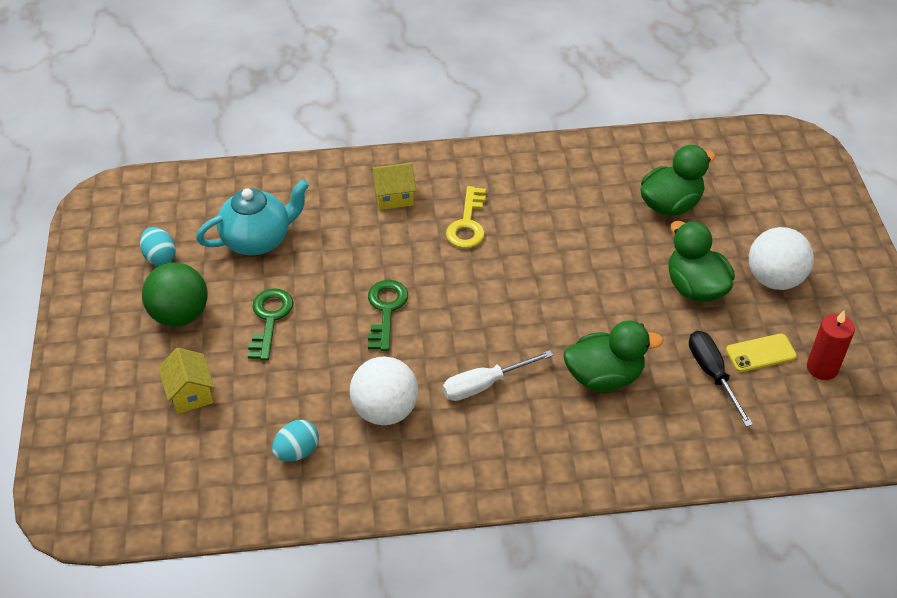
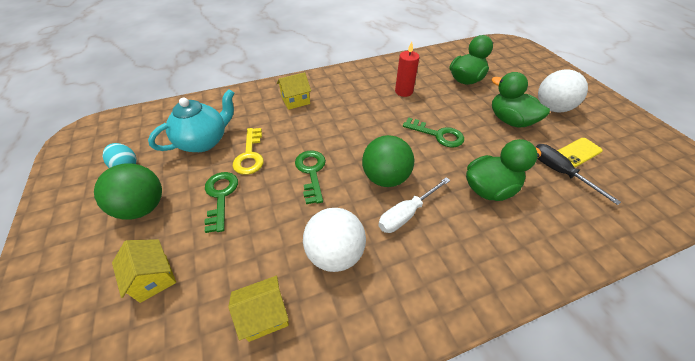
camera: 15 degrees left, 0 degrees up
(297, 451) = (265, 315): turquoise egg -> yellow house
(467, 224) = (349, 108): yellow key -> yellow key (250, 155)
(477, 336) = (385, 178): none -> green ball
(576, 289) = (437, 135): none -> green key
(822, 368) = (621, 154): red candle -> red candle (403, 91)

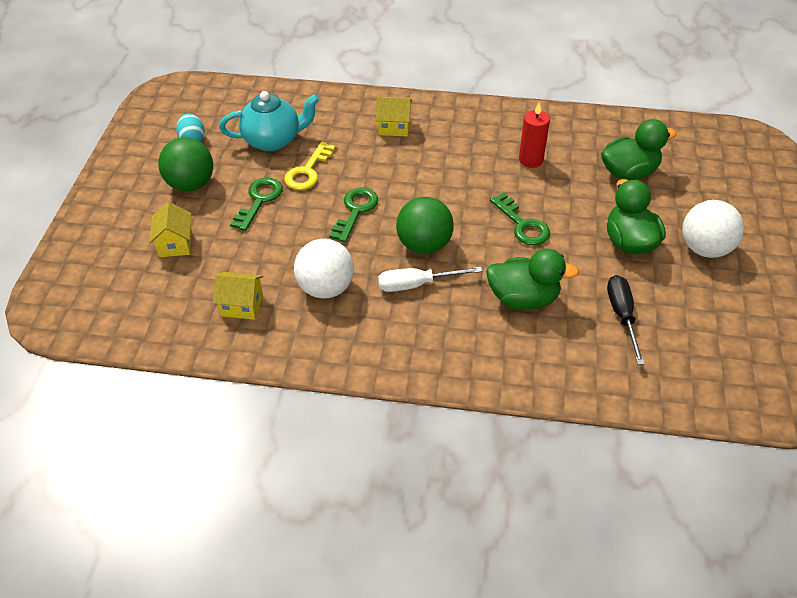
camera: 30 degrees right, 0 degrees up
(578, 152) = (672, 307): yellow phone -> none

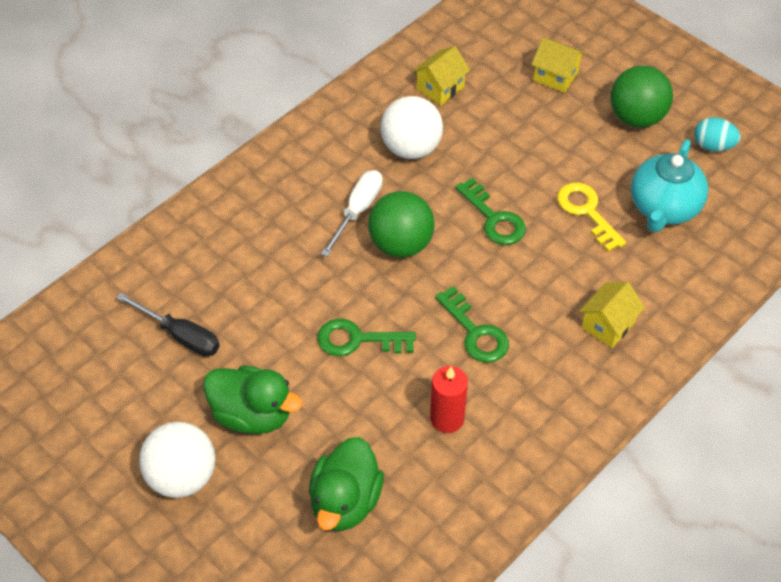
camera: 125 degrees right, 5 degrees up
(259, 200) = (570, 155): green key -> green key (475, 332)
(523, 298) = (269, 276): green duck -> none

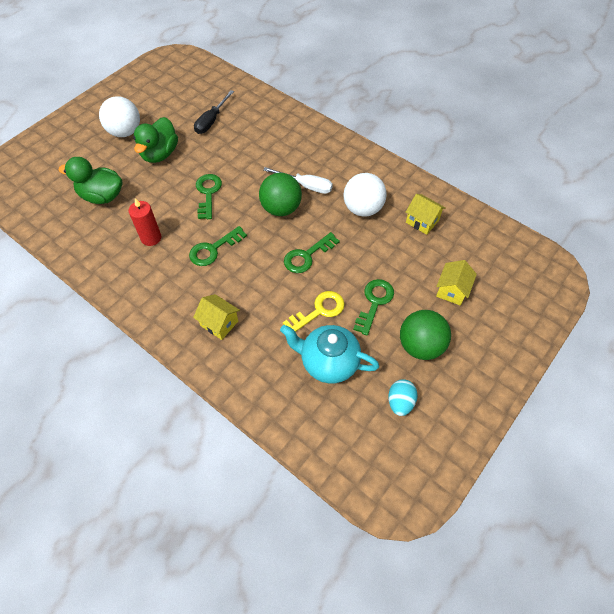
camera: 85 degrees right, 5 degrees up
(573, 153) = (374, 302): none -> green key

